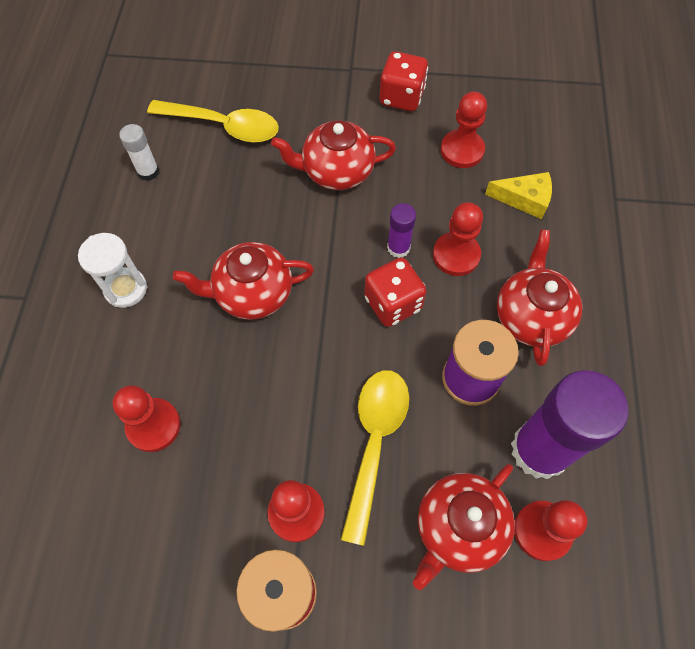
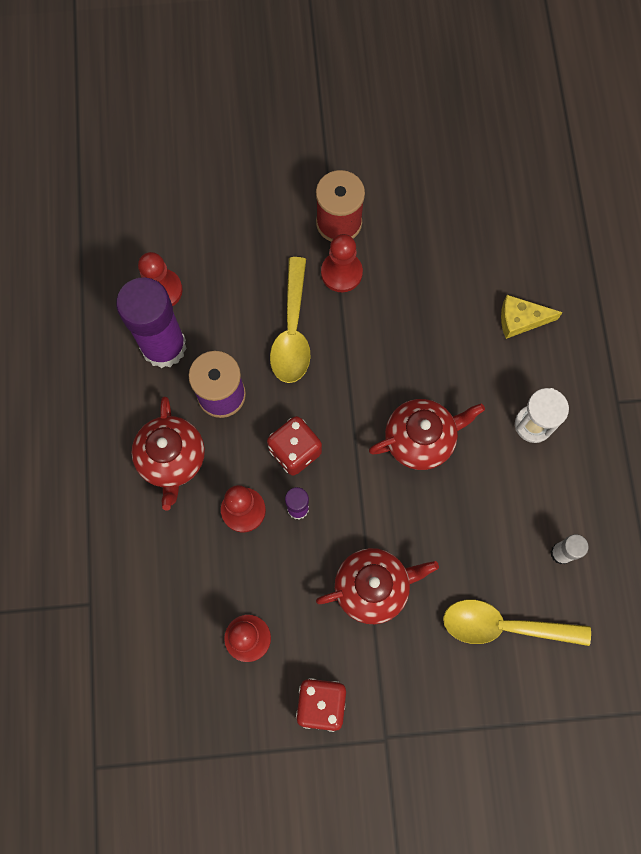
camera: 170 degrees right, 10 degrees up
(153, 425) = (466, 315): red pawn -> none
(458, 528) = (222, 282): red teapot -> none
(524, 199) = (181, 586): yellow cheese -> yellow cheese (521, 320)

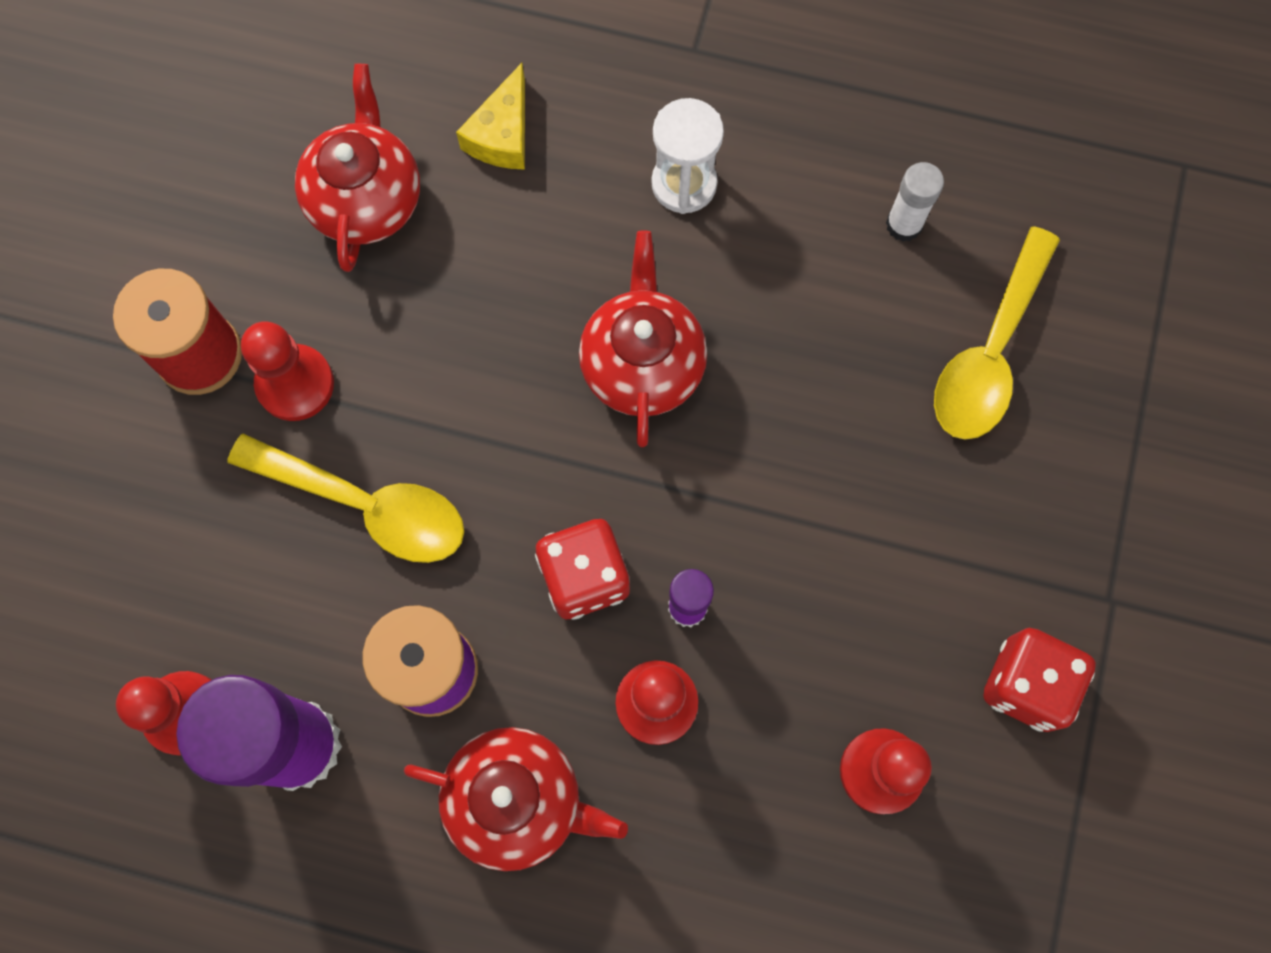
camera: 70 degrees left, 0 degrees up
(373, 587) = (862, 531): red teapot -> red teapot (366, 199)

